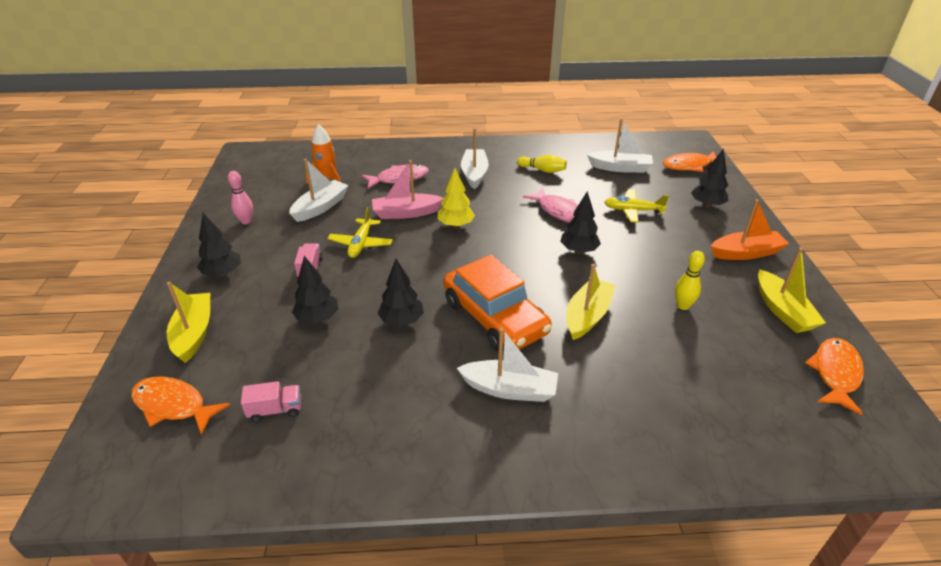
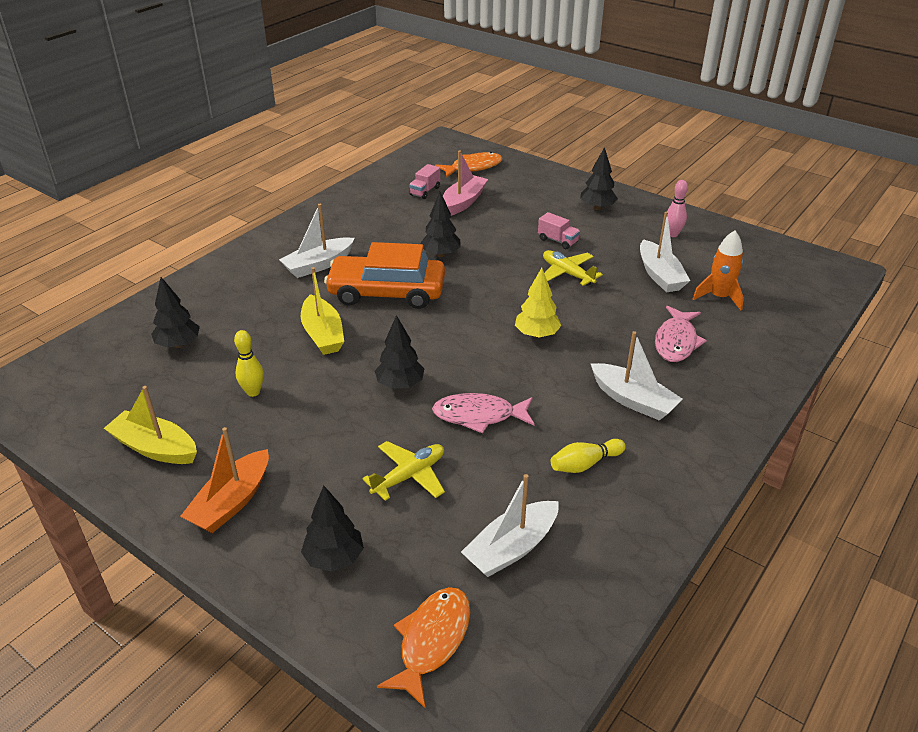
camera: 130 degrees right, 0 degrees up
(194, 333) = (534, 184): yellow boat -> none
(317, 318) = (490, 226): black tree -> black tree (178, 344)
(406, 213) = (594, 316): pink boat -> pink boat (463, 202)
(835, 373) = (84, 413): orange fish -> none

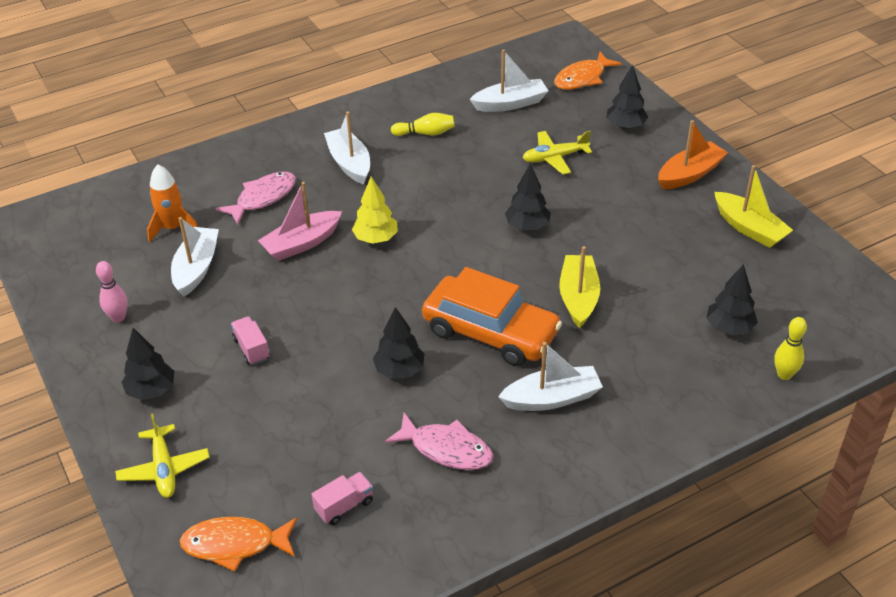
camera: 155 degrees left, 5 degrees up
(253, 392) = (660, 255): yellow bowling pin -> yellow bowling pin (784, 375)
(463, 202) = (309, 460): pink boat -> pink boat (302, 243)
(479, 416) = (477, 184): pink fish -> pink fish (446, 449)
(567, 273) = (285, 298): yellow plane -> yellow plane (164, 468)

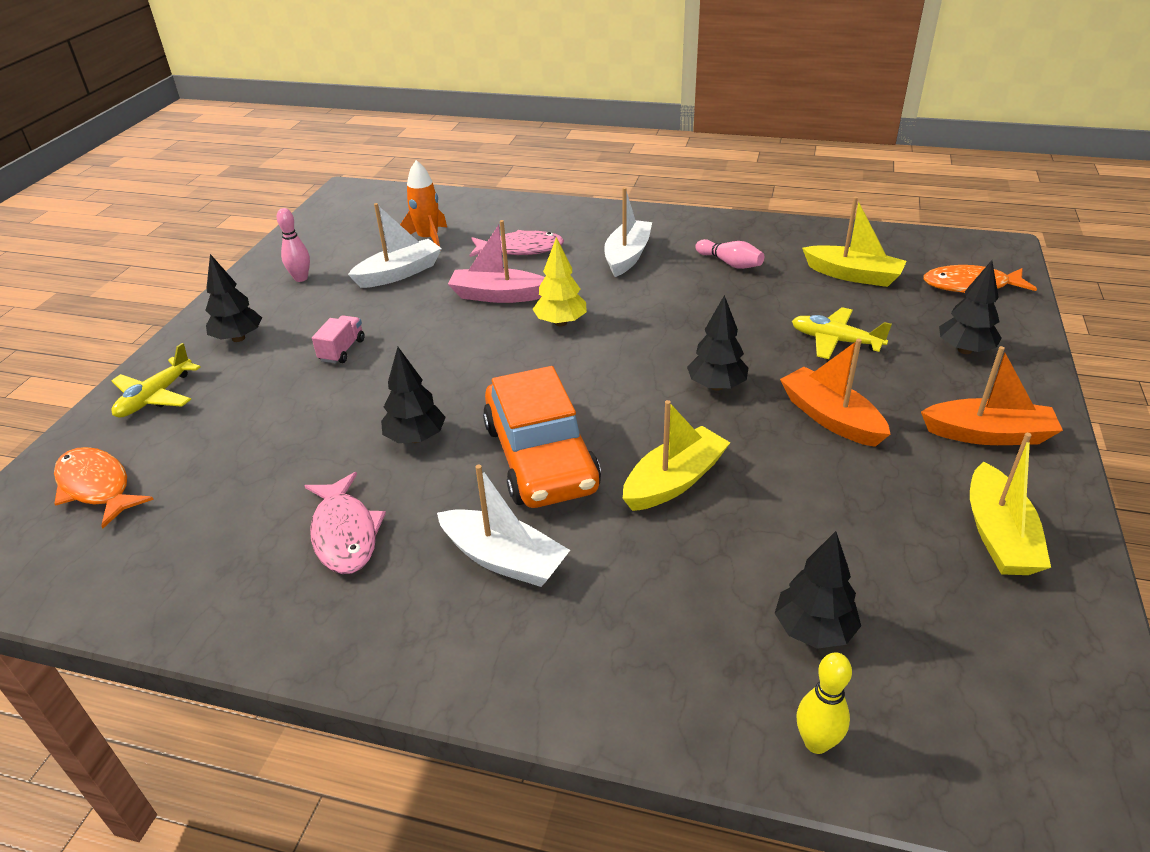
camera: 45 degrees right, 5 degrees down
(344, 506) = (202, 518): pink truck -> none
(425, 133) = (730, 263): yellow bowling pin -> pink bowling pin
(510, 104) = (853, 275): white boat -> yellow boat
(609, 210) = (830, 418): none -> orange boat

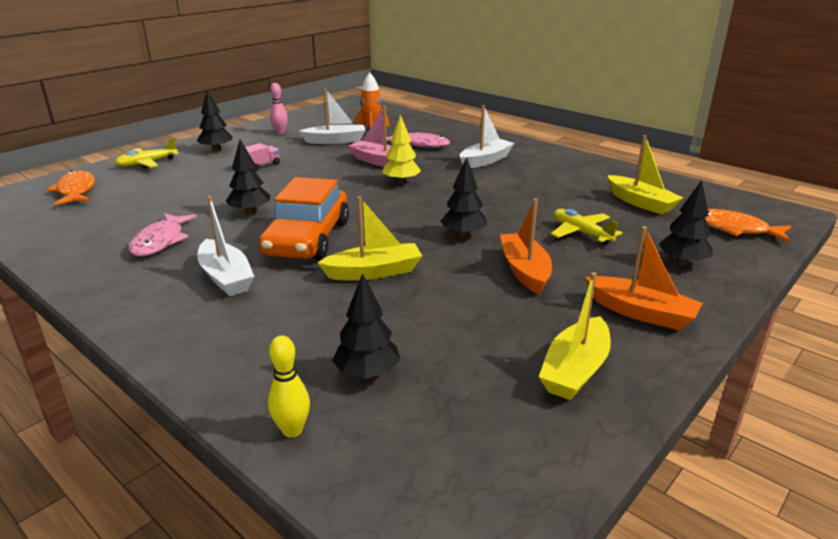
camera: 25 degrees right, 10 degrees down
(730, 263) = (553, 178): pink bowling pin -> none

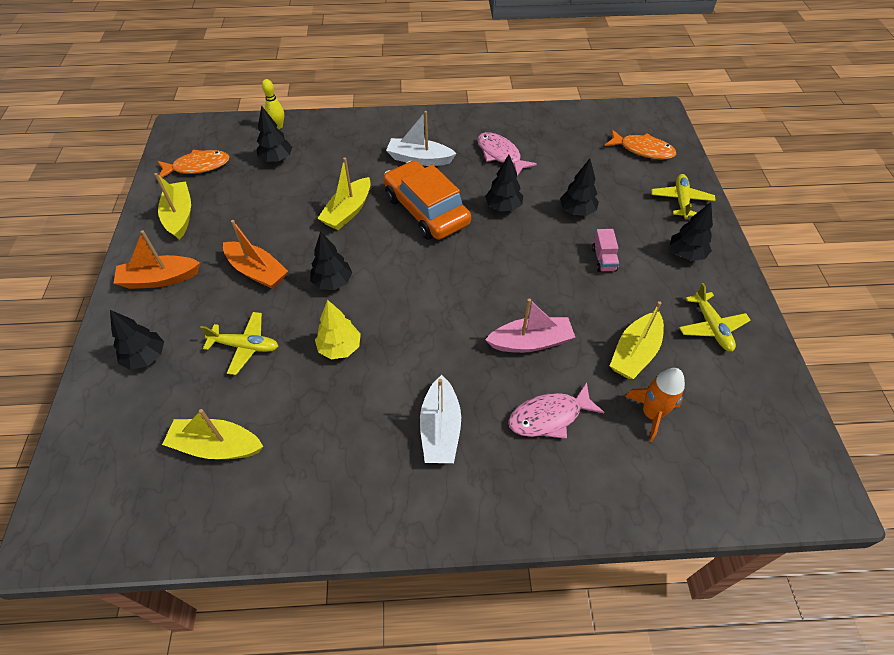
camera: 135 degrees right, 25 degrees up
(213, 187) = (577, 211): none -> black tree
(280, 132) = (711, 327): pink bowling pin -> yellow plane
(335, 141) = (634, 353): white boat -> yellow boat
(401, 182) = (463, 321): yellow tree -> yellow tree (340, 348)
(734, 229) = (107, 453): orange fish -> orange fish (198, 166)

